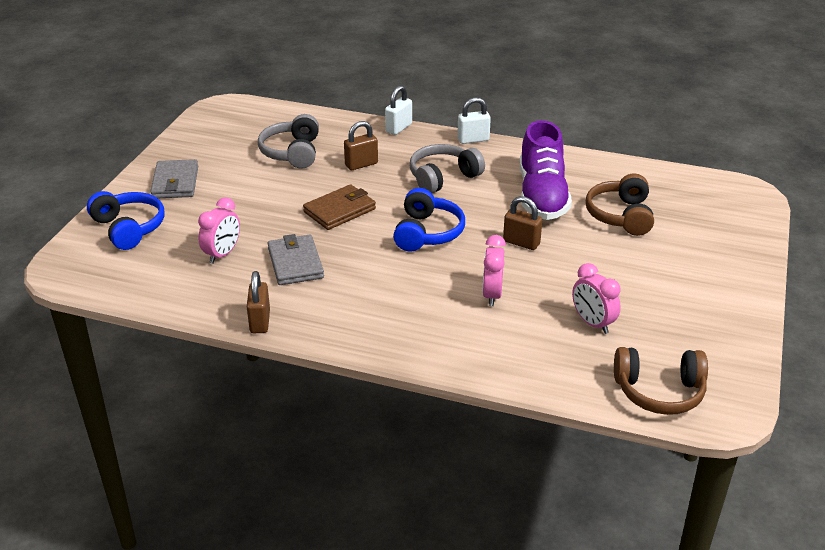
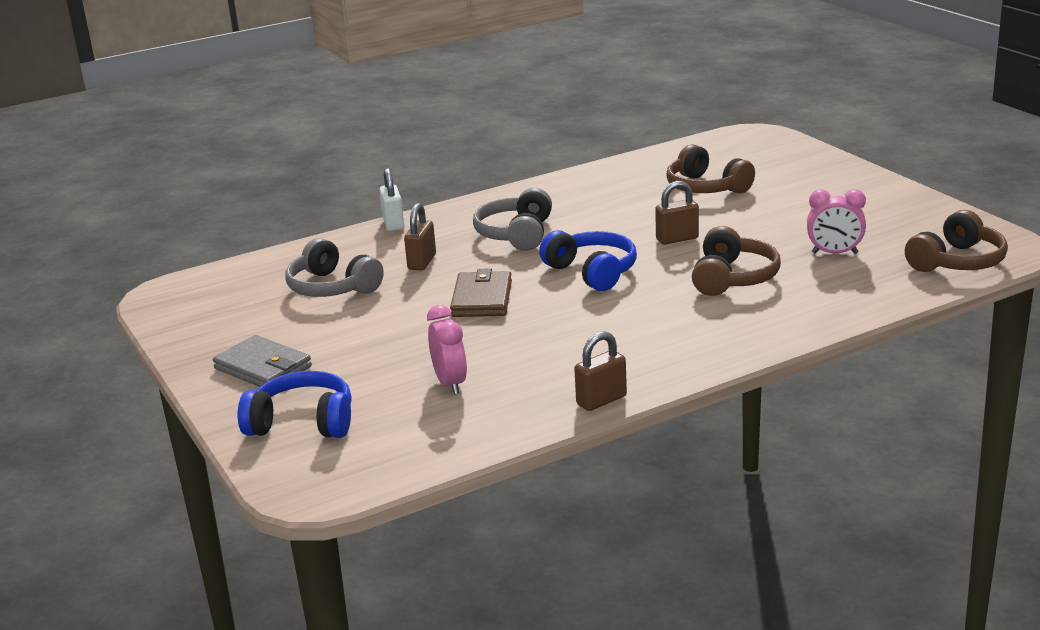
camera: 45 degrees left, 10 degrees down
(260, 321) = (601, 400): brown padlock -> brown padlock turned 75 degrees counterclockwise
(295, 263) = (533, 350): grey wallet -> none
(473, 140) = (480, 200): white padlock -> none
(492, 295) = (732, 278): pink clock -> brown headphones
(542, 196) = (622, 205): purple shoe -> none

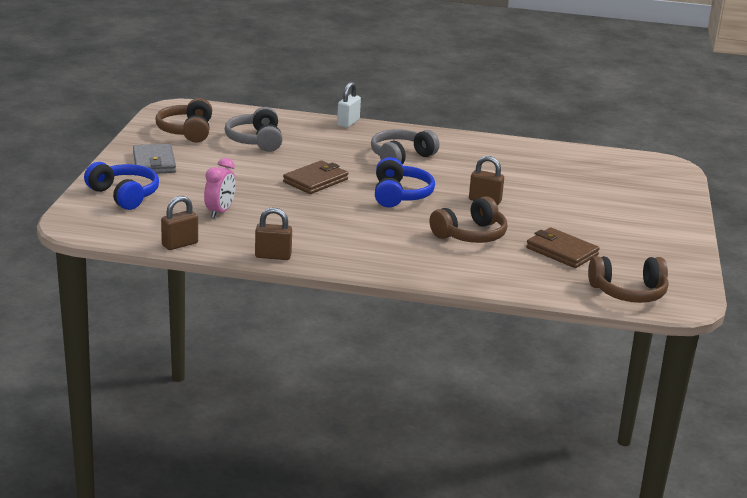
camera: 35 degrees right, 0 degrees up
(422, 262) = (323, 149): brown padlock -> brown padlock (180, 244)
(706, 188) = (565, 182): brown headphones -> brown headphones (187, 131)
(834, 253) = (561, 251): pink clock -> brown wallet

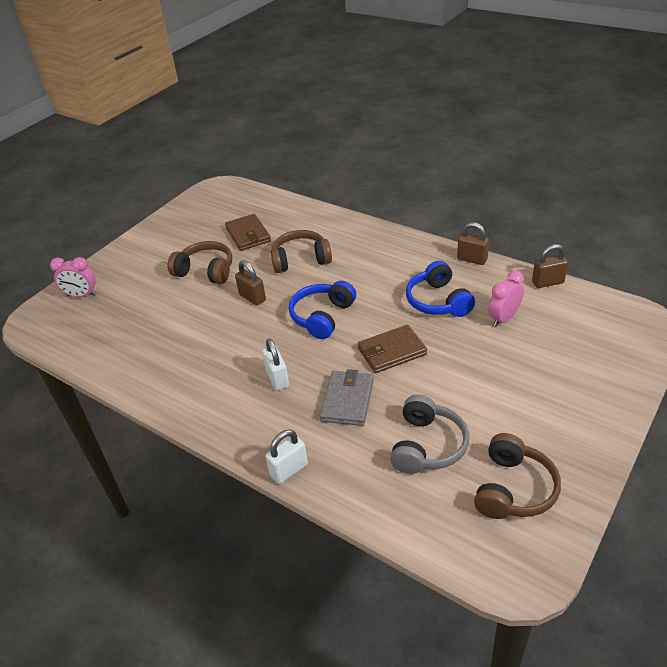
camera: 150 degrees left, 15 degrees up
(124, 195) = (599, 359): blue headphones -> blue headphones (438, 301)
(154, 163) = (564, 416): grey wallet -> grey wallet (347, 400)
(401, 157) = (277, 379): grey headphones -> white padlock
(628, 292) = (242, 197): brown headphones -> brown headphones (205, 271)
(657, 184) = (81, 295): none -> pink clock

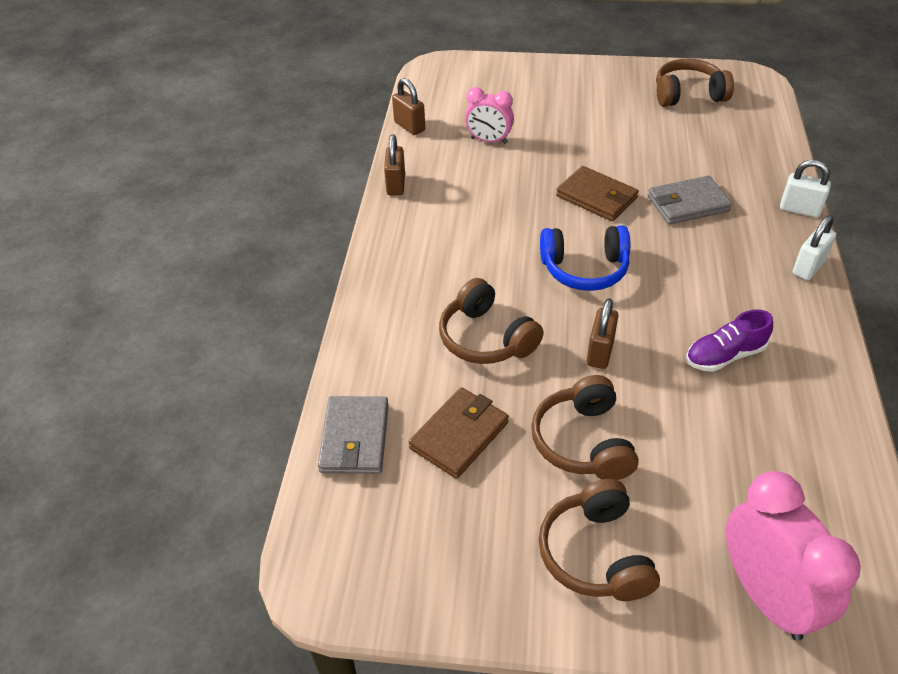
camera: 120 degrees left, 5 degrees up
(81, 295) = (766, 596): pink clock -> pink clock, size x1.67
(152, 255) = (596, 554): none -> brown headphones
(202, 347) = (725, 355): none -> purple shoe
(276, 206) = (355, 438): none -> grey wallet
(277, 379) = (708, 264): white padlock -> white padlock (808, 267)
(427, 445) = (691, 143): grey headphones -> none
(438, 301) = (491, 189): blue headphones -> none

